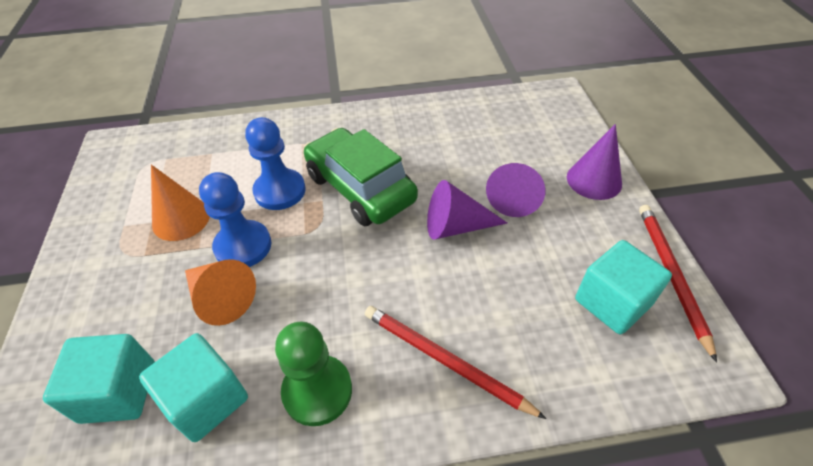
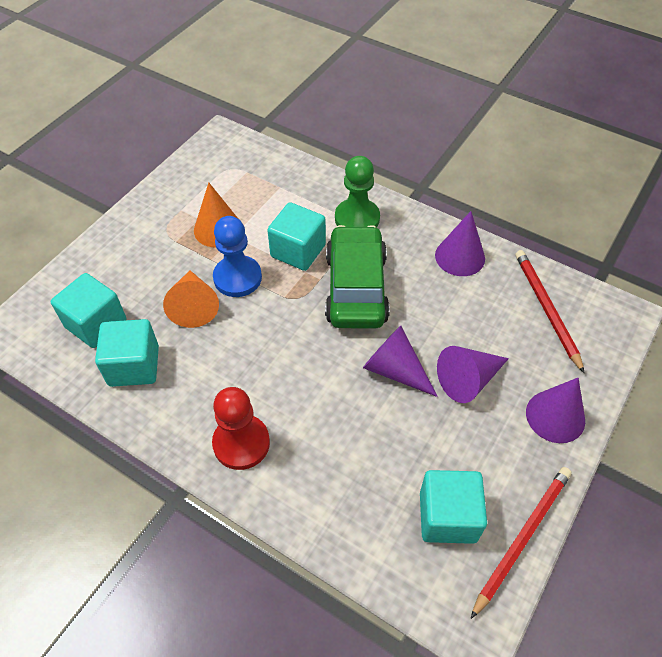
camera: 40 degrees right, 5 degrees up
(280, 191) = (298, 251): blue pawn -> turquoise cube
(317, 391) = (195, 411): green pawn -> green pawn (357, 218)
(393, 383) = (241, 443): none -> red pawn
(415, 120) = (460, 257): none -> purple cone
(444, 360) = (286, 456): red pencil -> red pencil (546, 309)

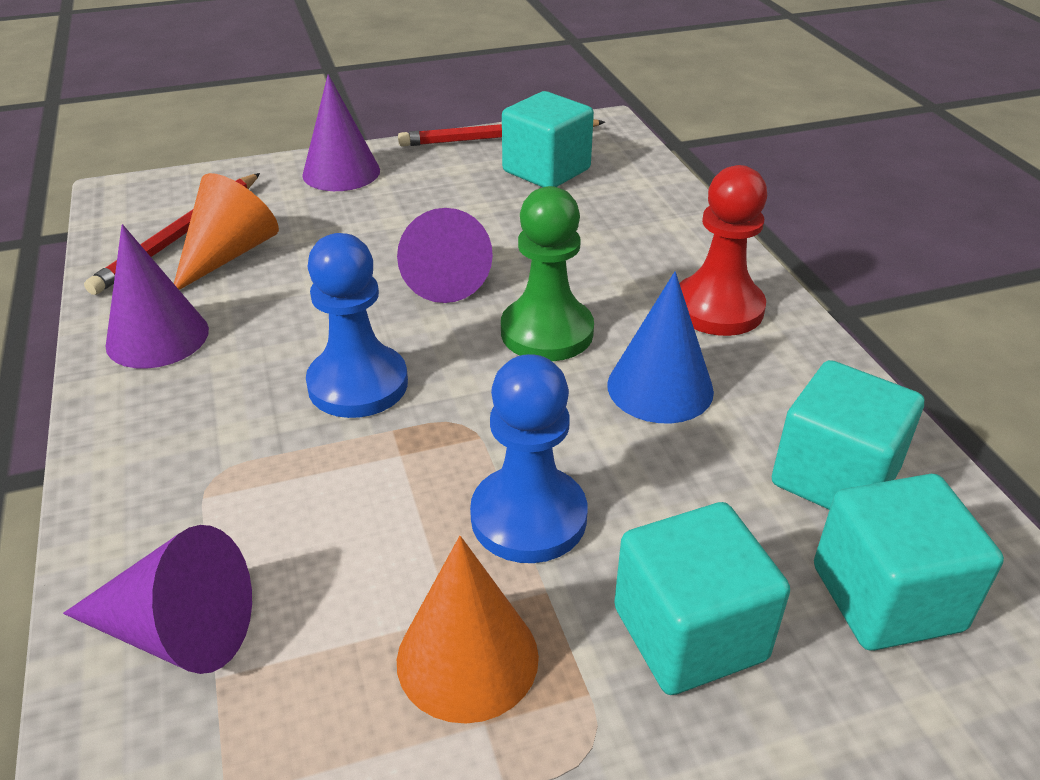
camera: 140 degrees left, 15 degrees down
(193, 306) = (656, 516): orange cone -> orange cone (228, 255)
(233, 367) = (660, 387): none -> blue cone
(298, 251) = (367, 498): turquoise cube -> turquoise cube (689, 633)
(356, 288) = (358, 384): green car -> blue pawn
(357, 218) = (189, 489): green pawn -> green pawn (547, 332)
(468, 380) = (375, 230): purple cone -> purple cone (177, 631)

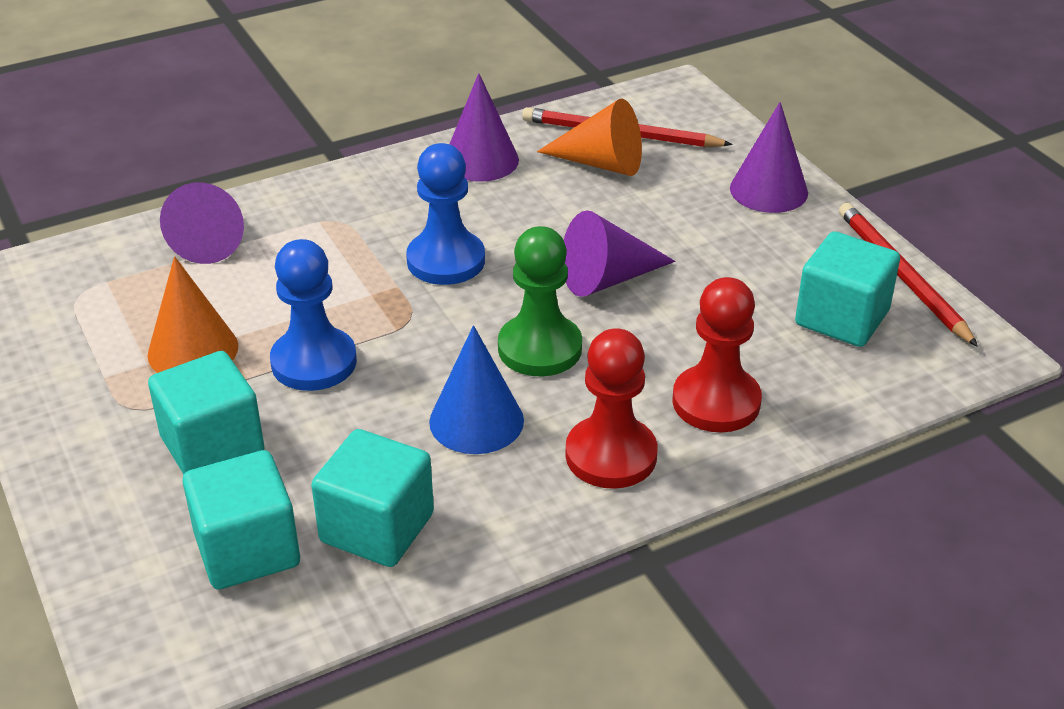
camera: 80 degrees right, 0 degrees up
(647, 244) = (716, 402): none -> red pawn

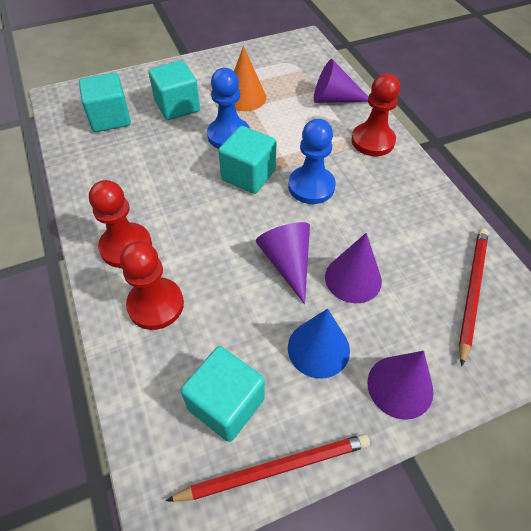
camera: 95 degrees right, 15 degrees up
(333, 200) = (372, 141): none -> red pawn
(377, 528) = (107, 156): turquoise cube -> turquoise cube (248, 175)
(476, 421) = (169, 193): blue cone -> blue cone (318, 348)
(481, 160) = (423, 208): purple cone -> purple cone (353, 278)
(540, 348) = (223, 223): green pawn -> none
(601, 163) = (428, 274): orange cone -> none

